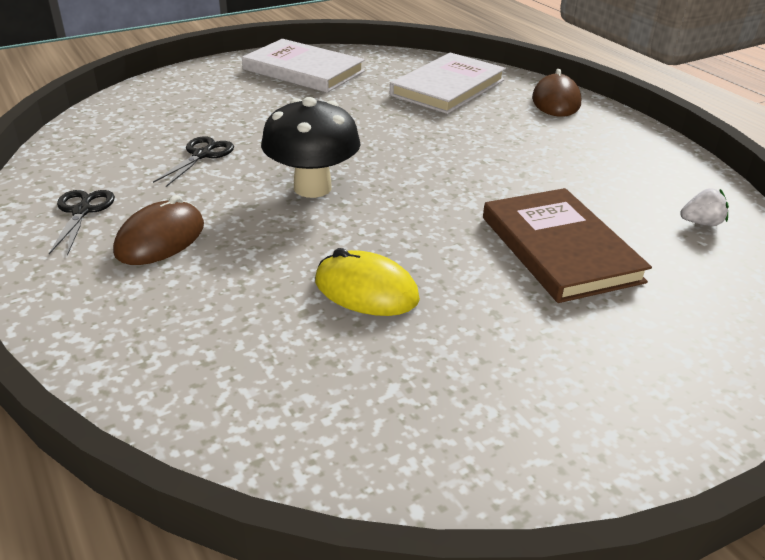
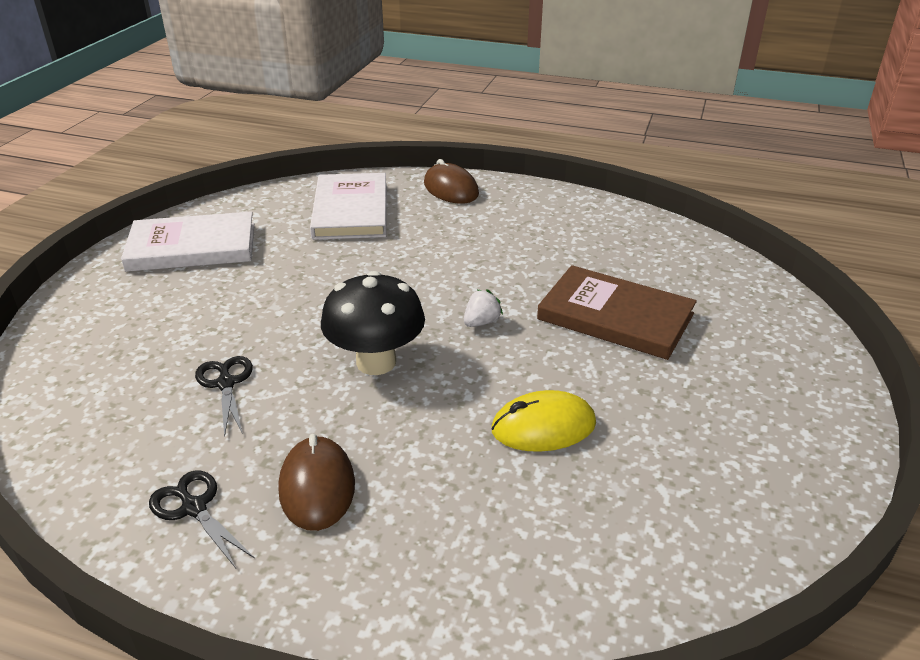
camera: 40 degrees left, 0 degrees up
(701, 223) = (665, 250): white strawberry -> white strawberry (481, 322)

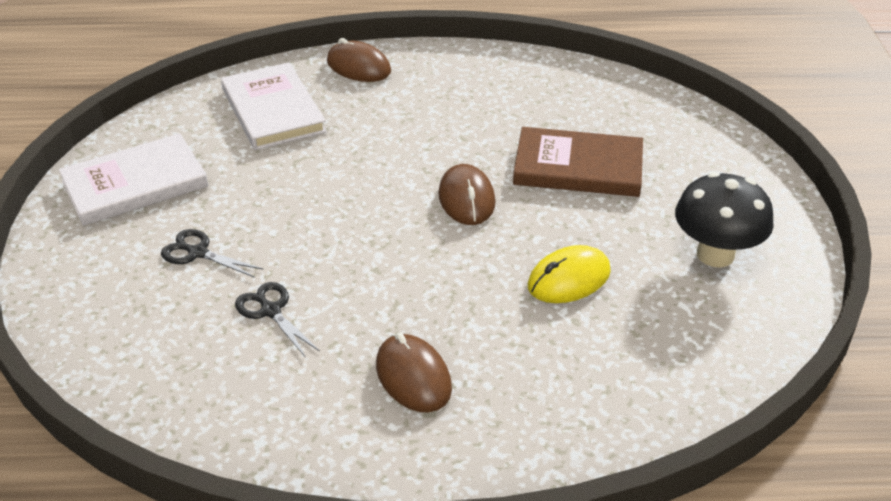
camera: 20 degrees left, 5 degrees up
(194, 508) = (320, 422): black scissors -> black scissors (198, 253)
(376, 362) = (395, 258): black mushroom -> black mushroom (715, 254)
(481, 322) = (466, 199): white strawberry -> brown mouse

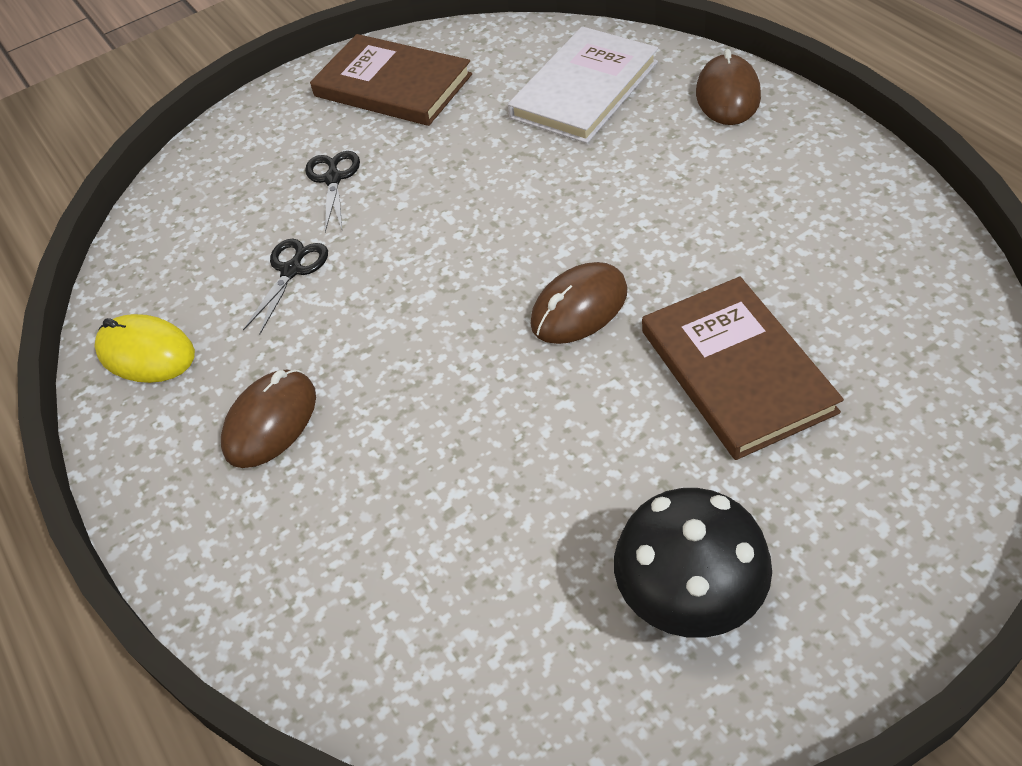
camera: 65 degrees right, 10 degrees up
(135, 184) = (393, 85): white book -> brown book
(568, 279) = (515, 469): yellow mouse -> yellow mouse (146, 353)

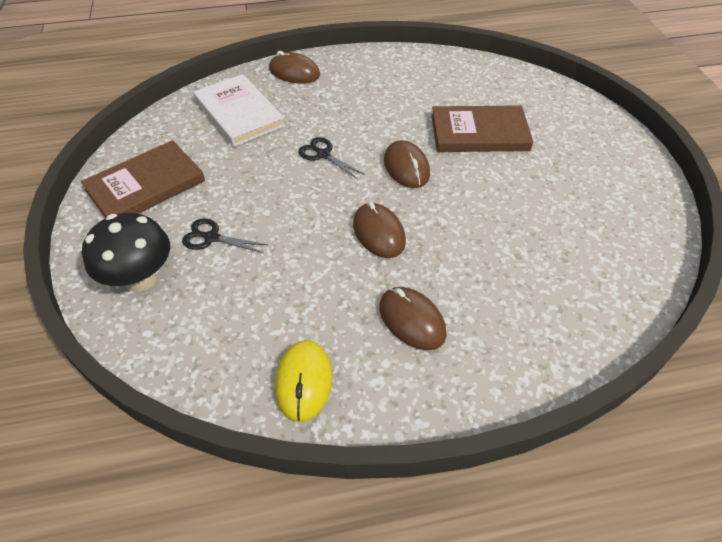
camera: 75 degrees left, 0 degrees up
(146, 353) = (303, 381): yellow mouse -> yellow mouse turned 45 degrees counterclockwise
(291, 271) = (283, 279): black scissors -> black scissors (323, 154)
(417, 329) = (379, 233): none -> brown mouse
(689, 600) = (599, 189): black mushroom -> black mushroom (140, 279)

